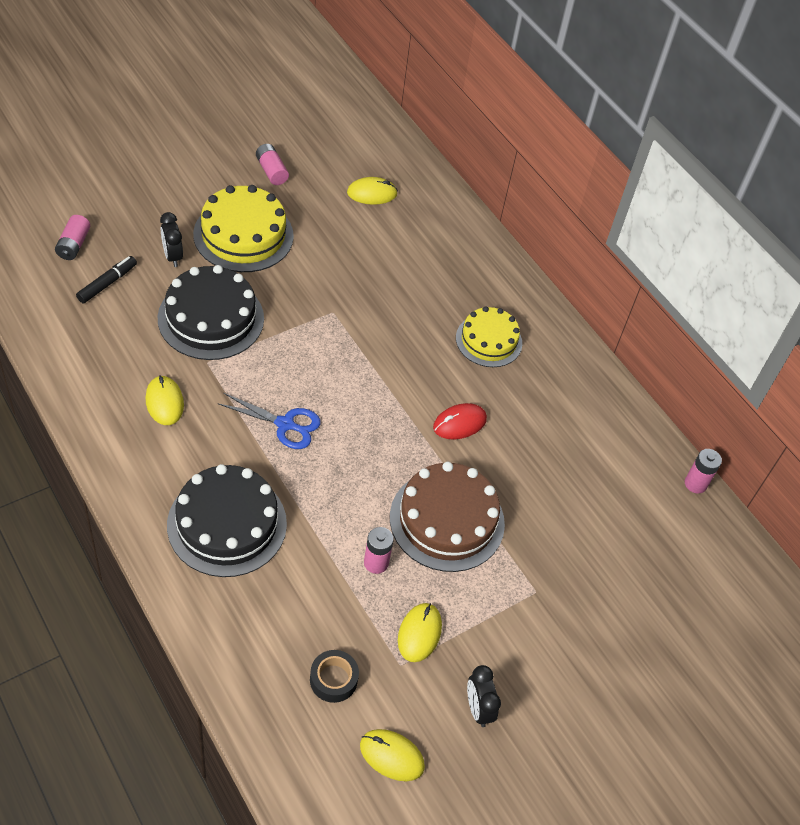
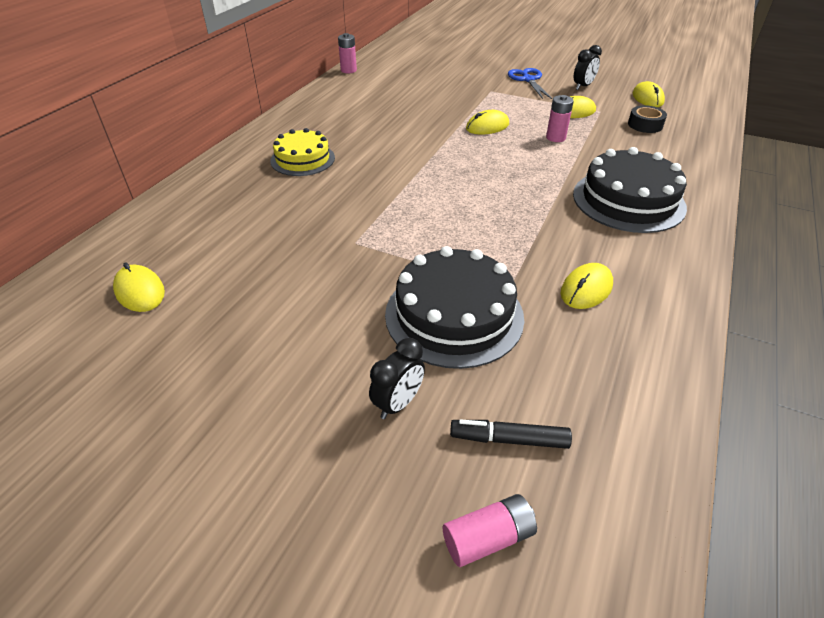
camera: 115 degrees left, 10 degrees down
(243, 235) = (300, 359): yellow cake -> none
(271, 171) = (146, 399): pink battery -> none
(285, 424) = (509, 214): blue scissors -> blue scissors (528, 80)
(447, 520) = (487, 126): brown cake -> yellow mouse
(459, 423) = (402, 146): red mouse -> none

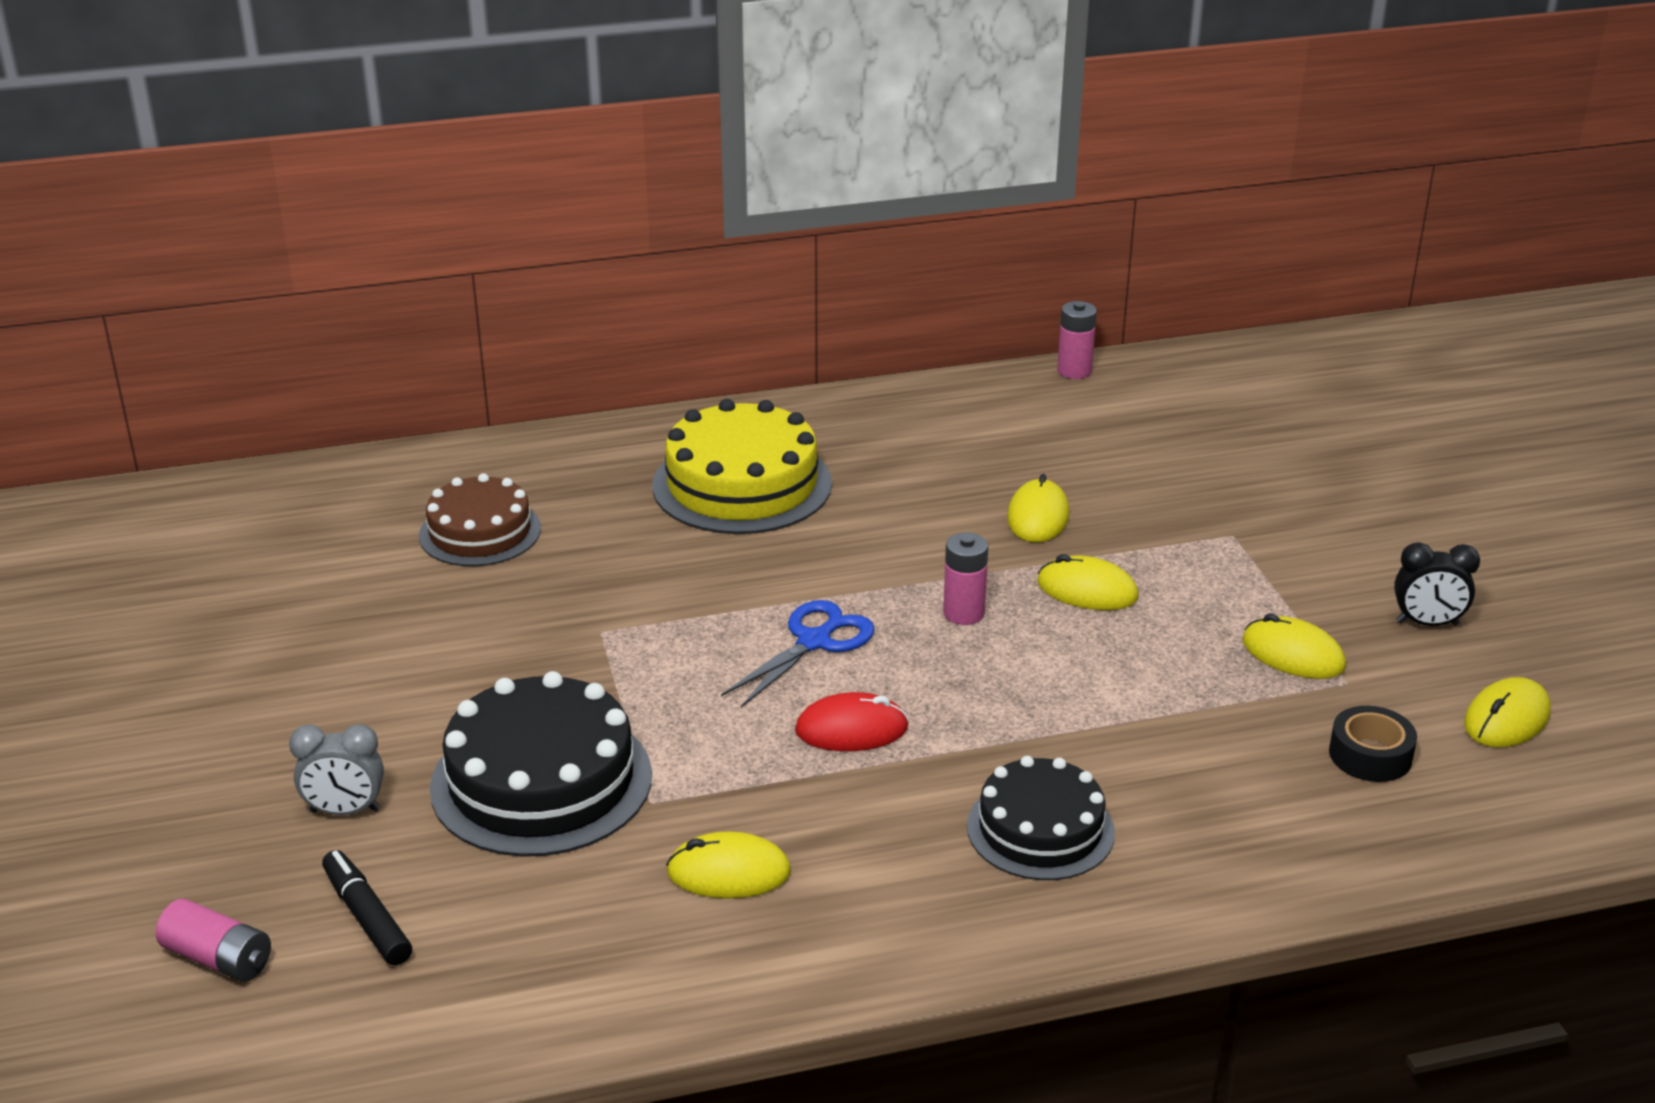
camera: 50 degrees right, 10 degrees down
(140, 291) = (337, 540): yellow mouse -> yellow mouse (1038, 517)
(217, 241) = (480, 532): none -> brown cake
(302, 159) = (742, 484): yellow cake -> yellow cake, size x1.54
(398, 403) = (345, 811): black clock -> grey clock
(515, 211) = (851, 729): none -> red mouse
(528, 80) = (1349, 553): blue scissors -> blue scissors (814, 642)
(555, 138) = (1155, 674): pink battery -> pink battery (963, 613)
(628, 200) = (1040, 829): black cake -> black cake, size x0.65

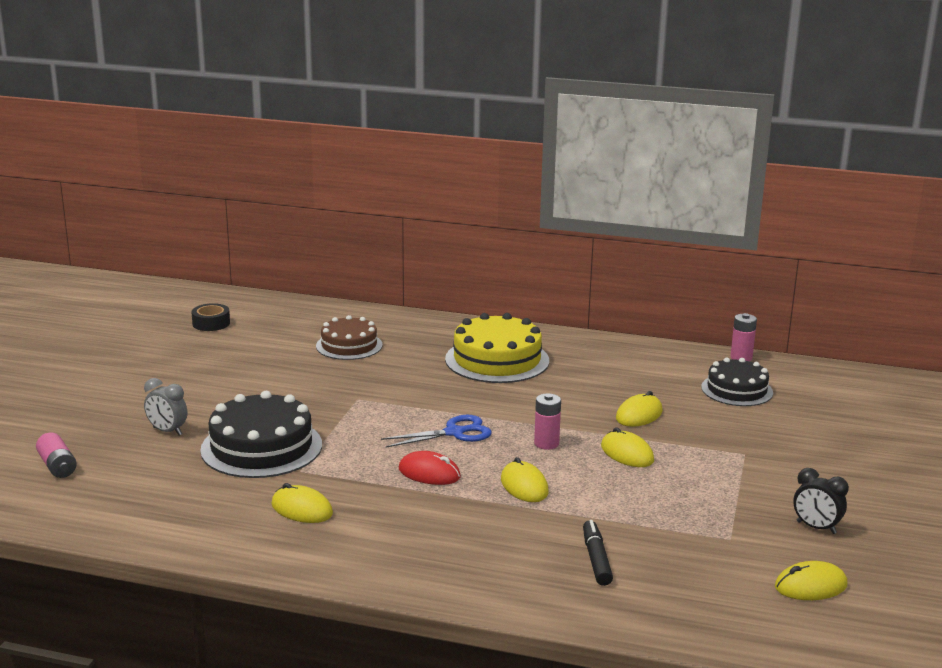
camera: 30 degrees right, 10 degrees down
(367, 917) = (130, 472): black marker -> black marker (596, 559)
(1040, 829) = (474, 544): black cake -> black cake (737, 390)
(1293, 654) = (712, 516): yellow mouse -> yellow mouse (524, 486)
(1370, 755) = (701, 574): black tape -> black tape (211, 323)

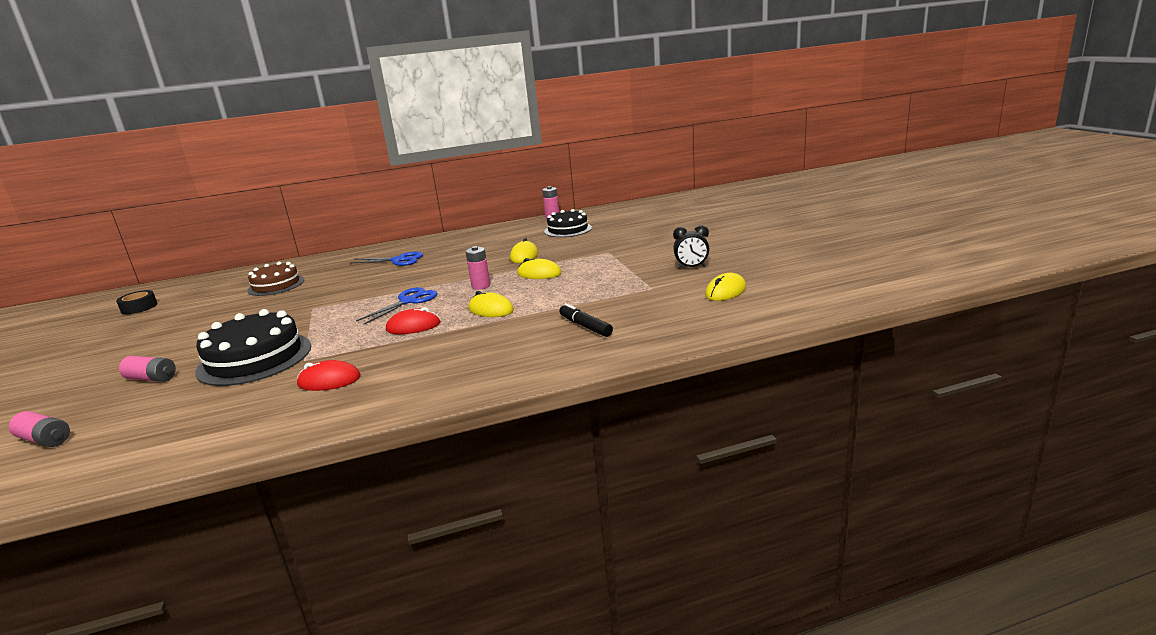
camera: 30 degrees left, 0 degrees up
(167, 431) = (152, 378): grey clock -> pink battery
(302, 509) = (329, 380): yellow mouse -> red mouse
(497, 360) = (398, 260): yellow cake -> blue scissors

